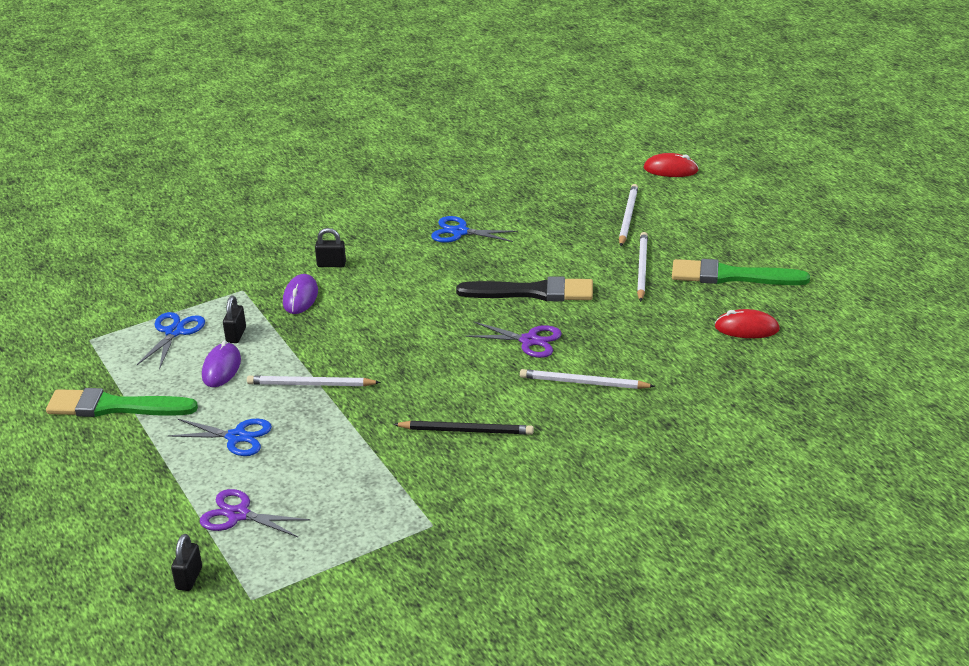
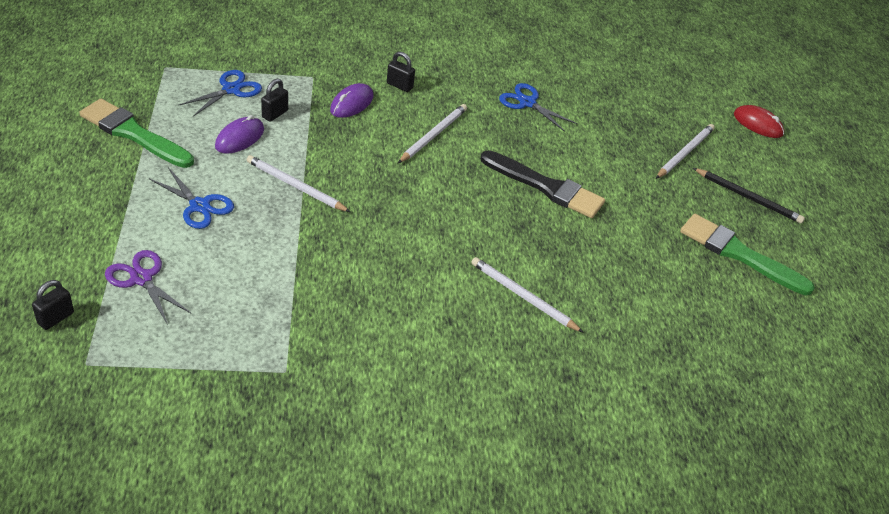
camera: 20 degrees right, 10 degrees up
(466, 430) = (386, 293): black pencil -> black pencil (748, 197)
(529, 341) = (507, 232): purple scissors -> none
(642, 269) = (660, 208): white pencil -> white pencil (433, 135)
(746, 328) = (715, 314): red mouse -> none

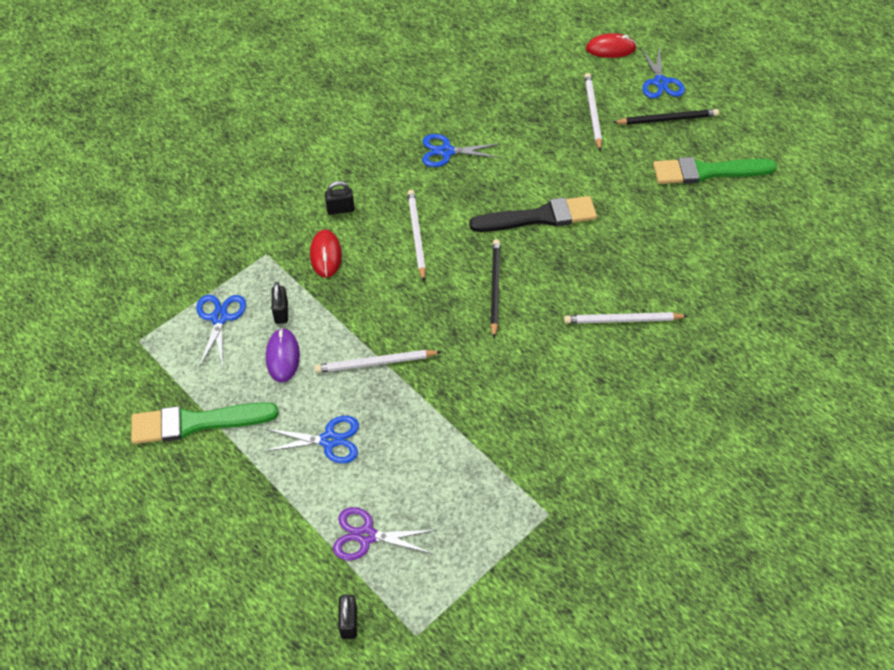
camera: 35 degrees left, 10 degrees up
(351, 103) = (326, 255): purple mouse -> red mouse
(447, 205) = (495, 288): none -> black pencil
(775, 171) = (660, 82): none -> blue scissors

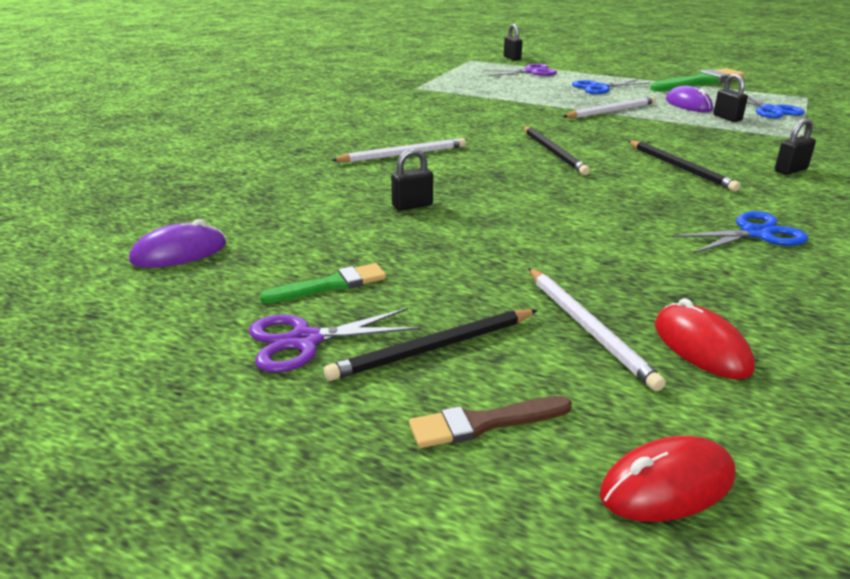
camera: 160 degrees right, 25 degrees down
(326, 255) = (747, 145): red mouse -> red mouse (701, 347)
(416, 235) = (680, 167): white pencil -> black pencil
(539, 217) = (556, 200): black brush -> none
(640, 237) = (412, 205): none -> black padlock
(660, 82) = (484, 423): blue scissors -> brown brush
(707, 172) = (330, 285): green brush -> green brush, size x0.55
(724, 137) = (305, 341): none -> purple scissors
(794, 223) = (179, 253): none -> purple mouse

